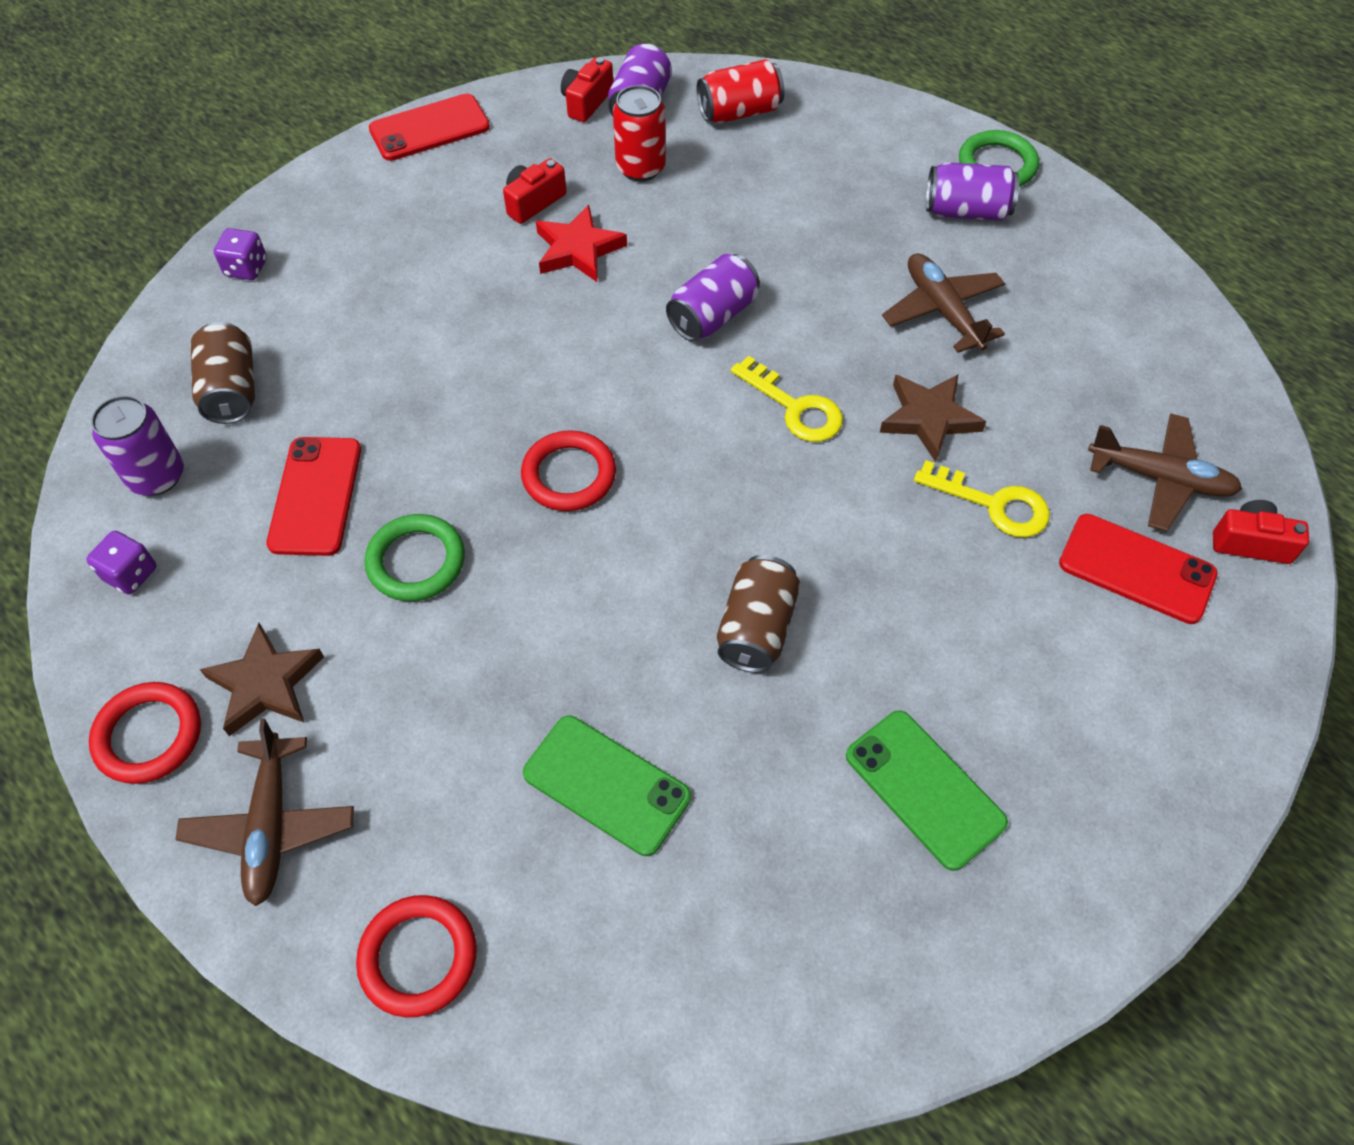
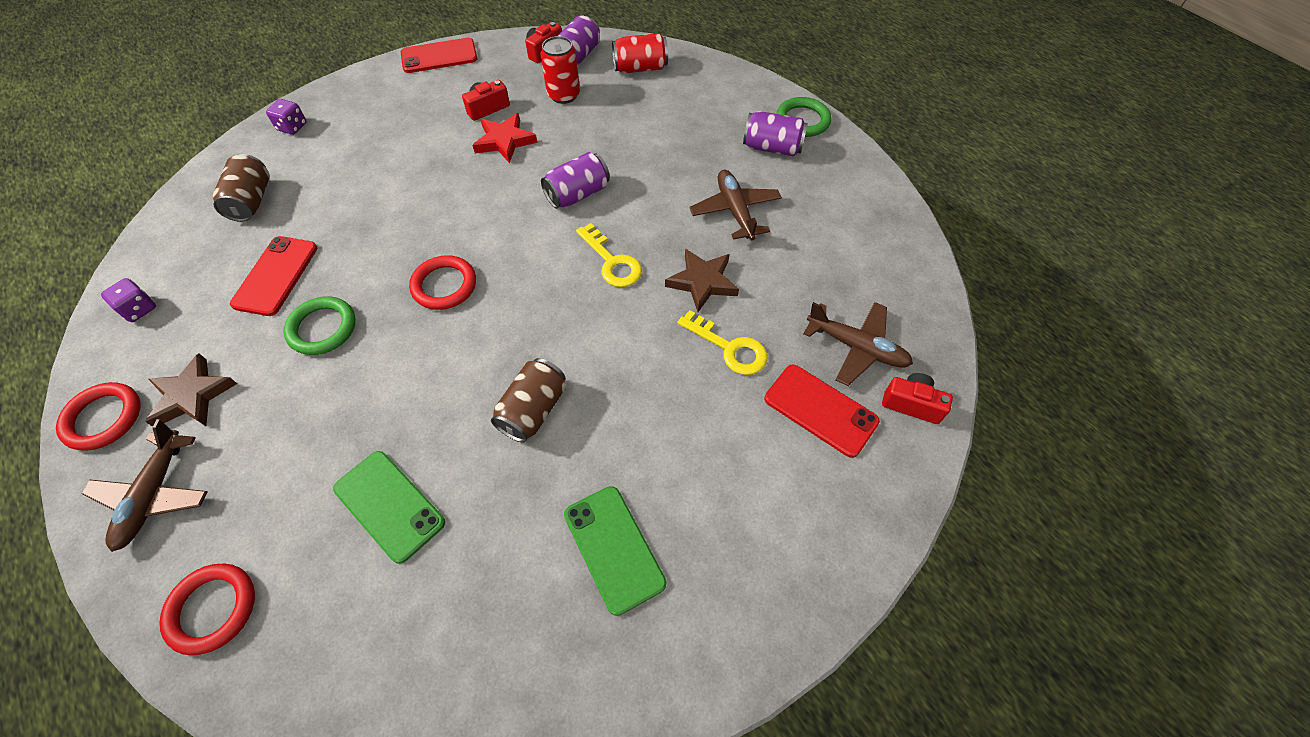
camera: 10 degrees right, 0 degrees up
(156, 476) = (182, 249): purple can -> none

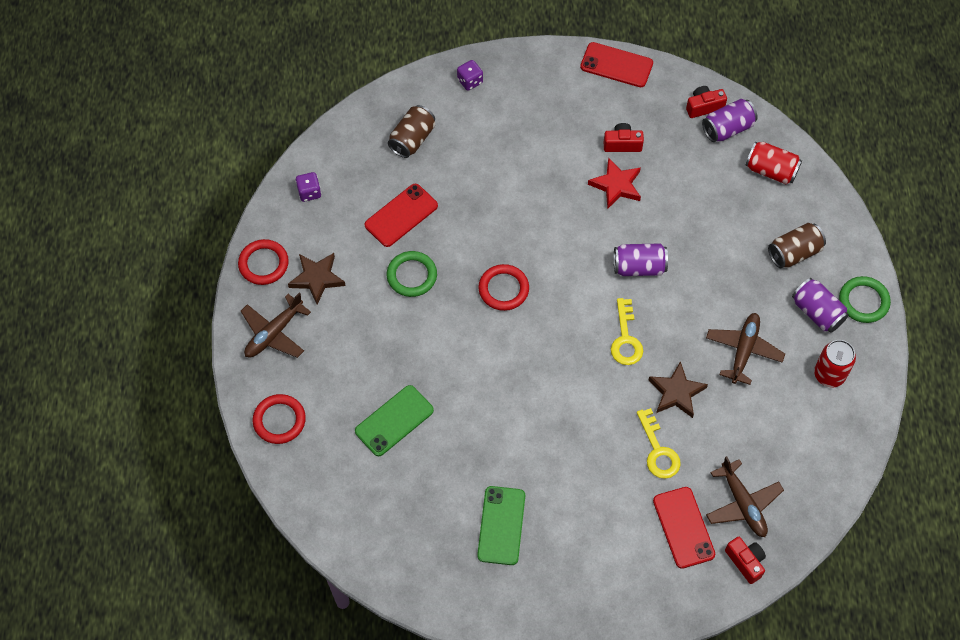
camera: 35 degrees right, 5 degrees up
(389, 505) = (394, 421): green phone -> green phone turned 60 degrees clockwise
(533, 410) = (507, 414): brown can -> brown can (794, 253)
(564, 95) = (690, 164): red can -> red can (829, 374)

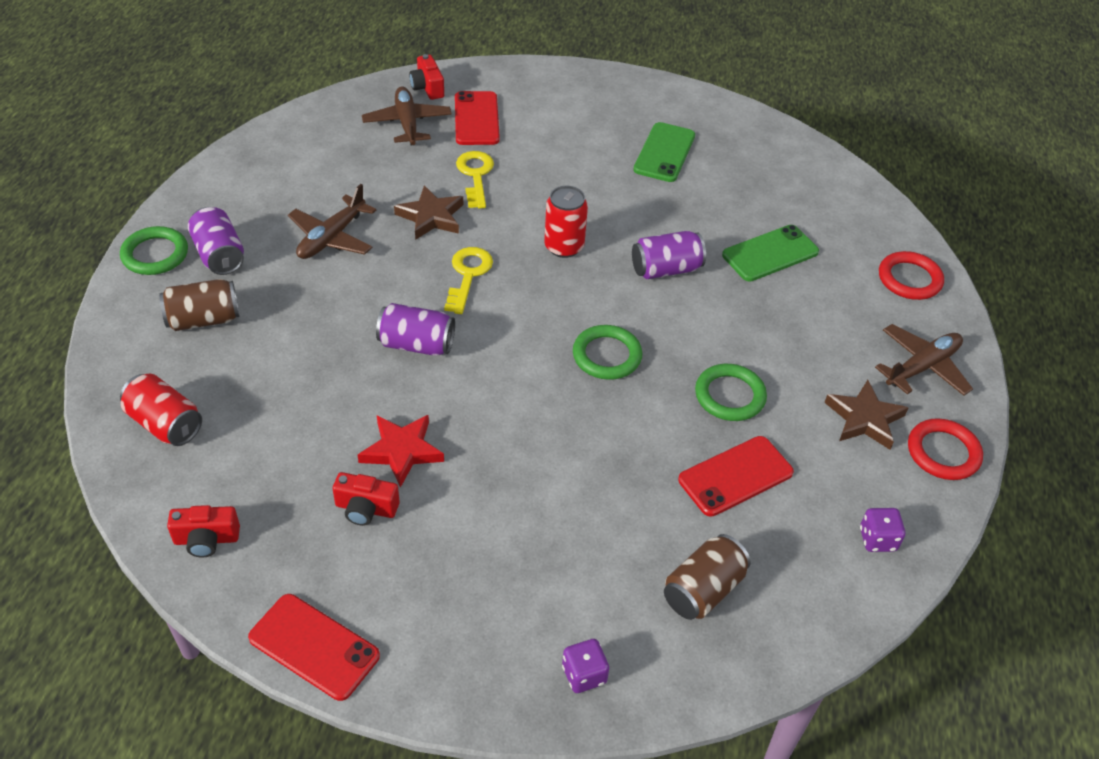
camera: 170 degrees left, 15 degrees down
(503, 289) = (607, 356): red ring -> green ring
(727, 128) = (190, 497): purple can -> purple can (666, 269)
(829, 374) = (247, 199): red can -> red can (564, 247)

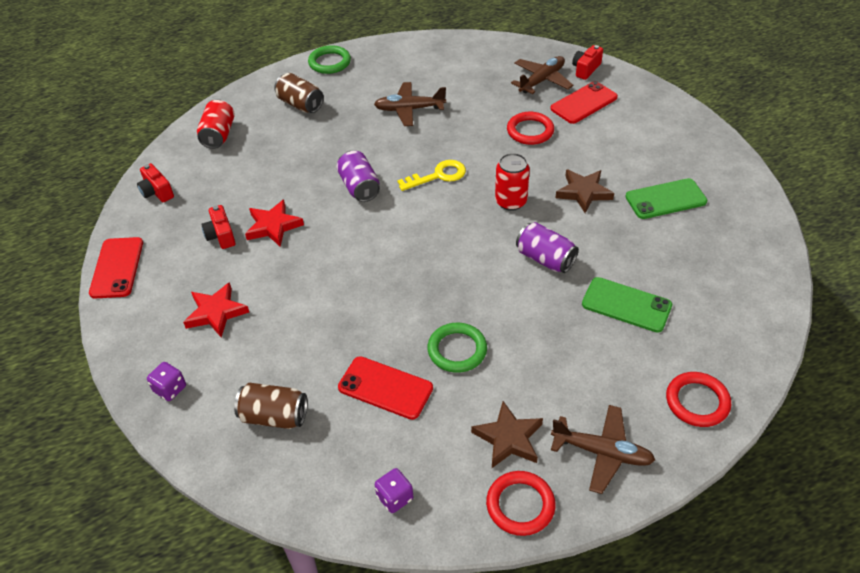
camera: 60 degrees right, 0 degrees up
(219, 255) = (352, 81): purple can -> none
(431, 217) = (471, 134): brown star -> brown star (583, 192)
(475, 175) = (530, 131): yellow key -> red ring
(497, 573) = (216, 312): none -> red star
(607, 356) = (433, 271): green ring -> none

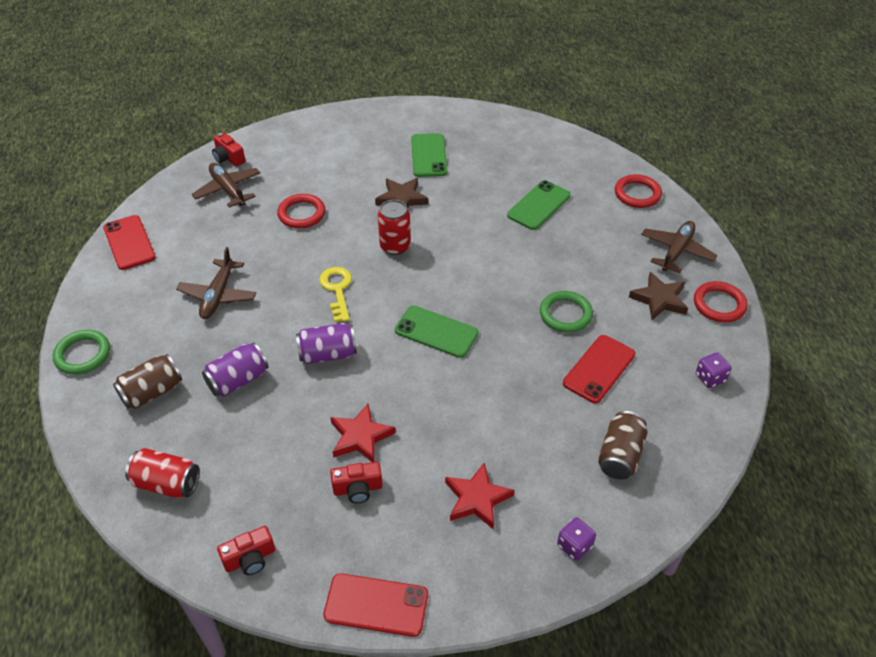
camera: 80 degrees left, 0 degrees up
(404, 252) = (436, 332): none -> green phone
(545, 259) = (475, 239): purple can -> purple can (238, 380)
(584, 103) = (279, 171): red phone -> red phone (129, 243)

